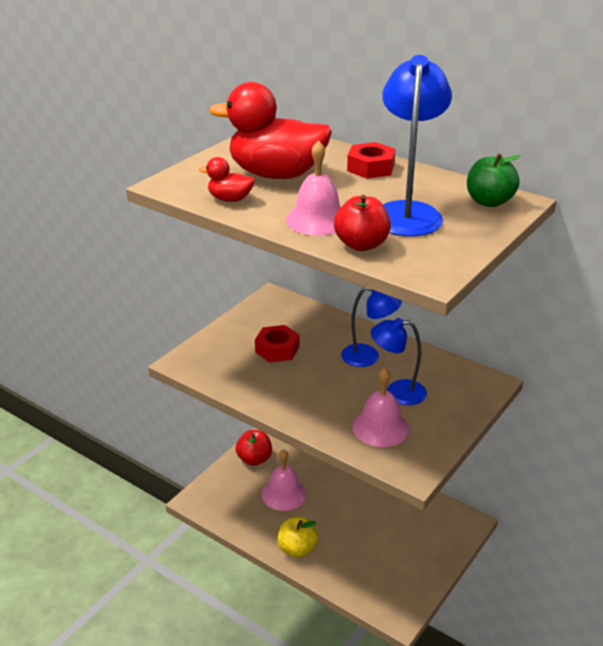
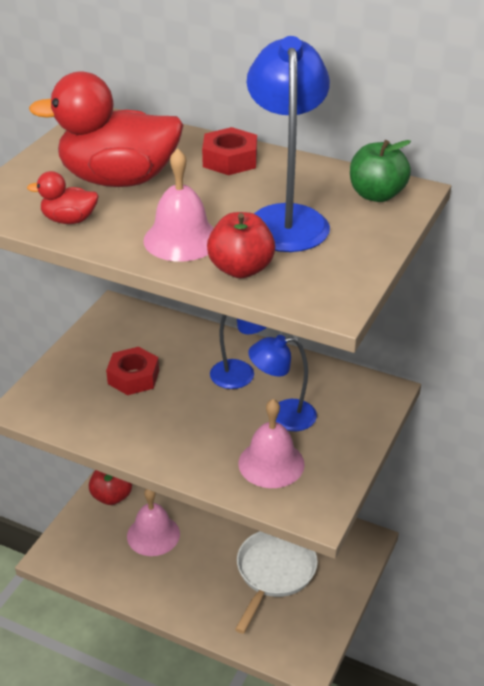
camera: 10 degrees left, 5 degrees up
(297, 549) = (180, 600): yellow apple -> none
(382, 538) = (274, 573): none -> white pan

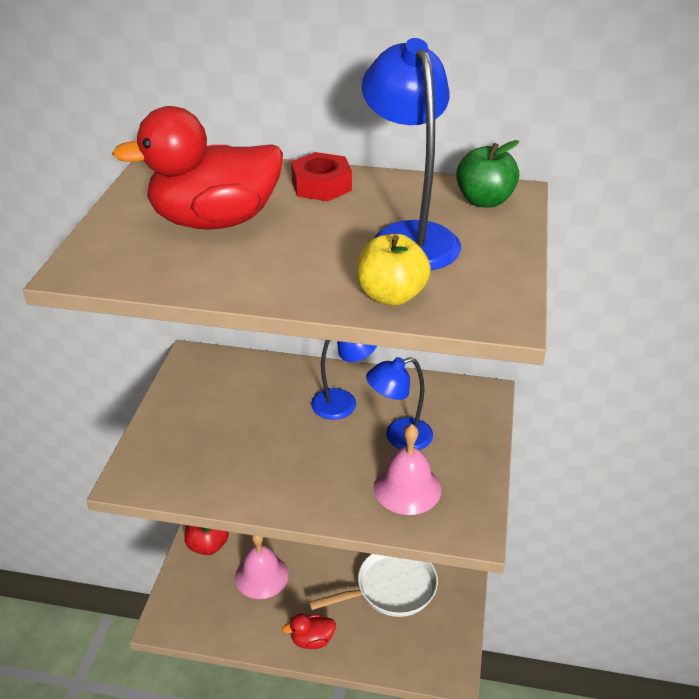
camera: 15 degrees left, 0 degrees up
(69, 220) = (181, 271): red duck -> red duck (312, 640)
(133, 377) = (235, 425): red nut -> none
(181, 239) = (313, 274): pink bell -> none
(241, 269) = (391, 296): red apple -> yellow apple
(274, 573) = (391, 588): white pan -> white pan turned 60 degrees clockwise

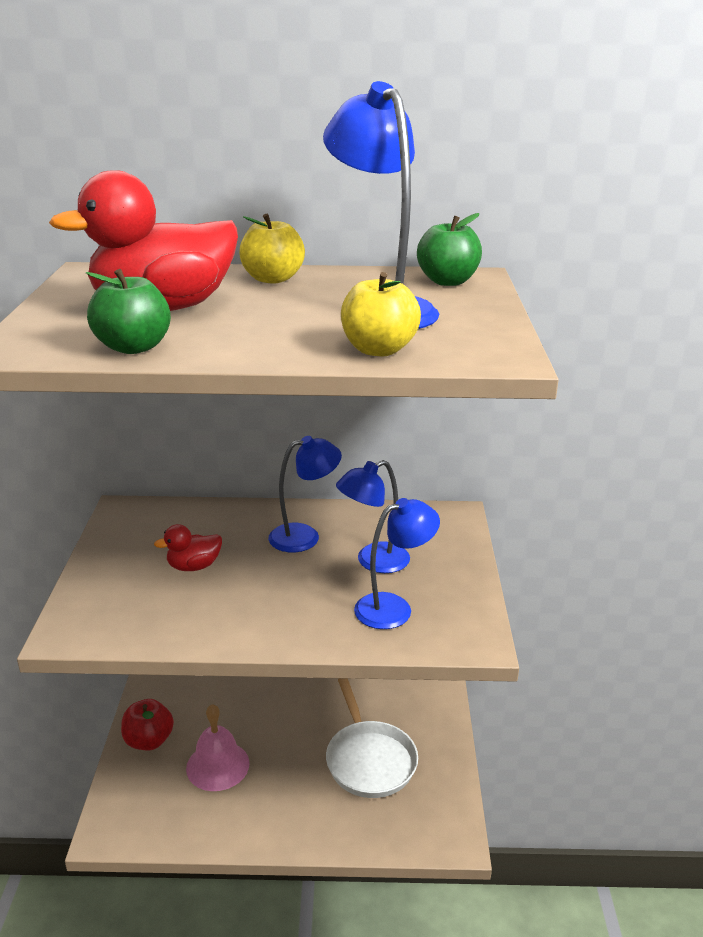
camera: 10 degrees left, 10 degrees down
(178, 274) = (133, 347): none -> green apple
(312, 640) = (288, 827): red duck -> red duck (194, 566)
(321, 186) = (272, 279): red nut -> yellow apple
(391, 588) = (369, 759): white pan -> white pan turned 105 degrees clockwise
(407, 488) = (394, 607): pink bell -> blue lamp

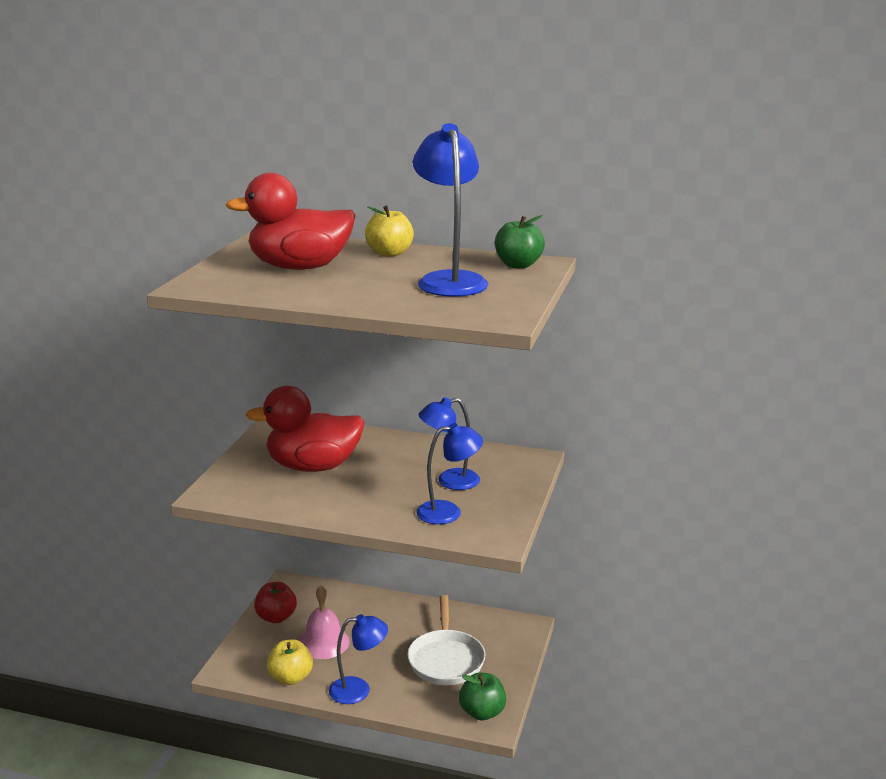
camera: 15 degrees right, 5 degrees down
(133, 347) = (264, 291): green apple -> green apple (482, 712)
(194, 566) = (313, 466): red duck -> red duck, size x2.23
(304, 536) = (405, 457): blue lamp -> blue lamp (358, 690)
(378, 350) = (424, 307): yellow apple -> yellow apple (290, 678)

